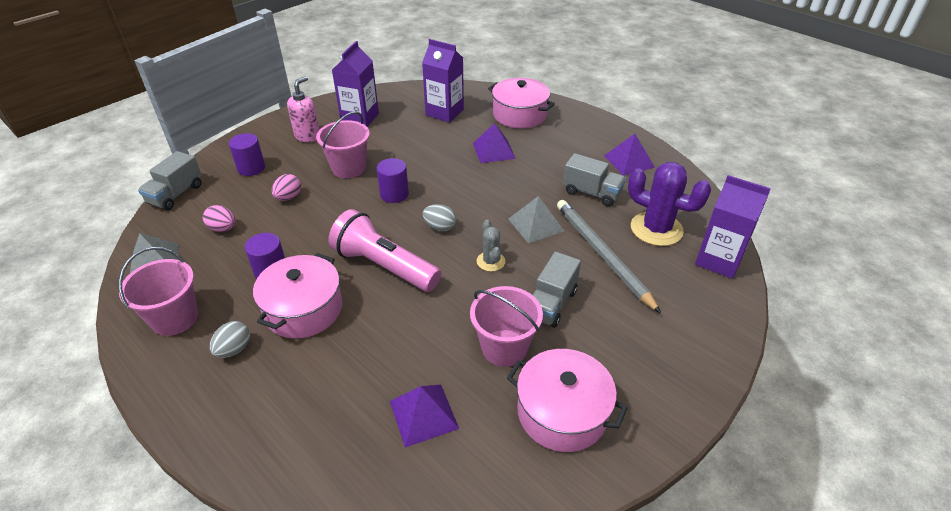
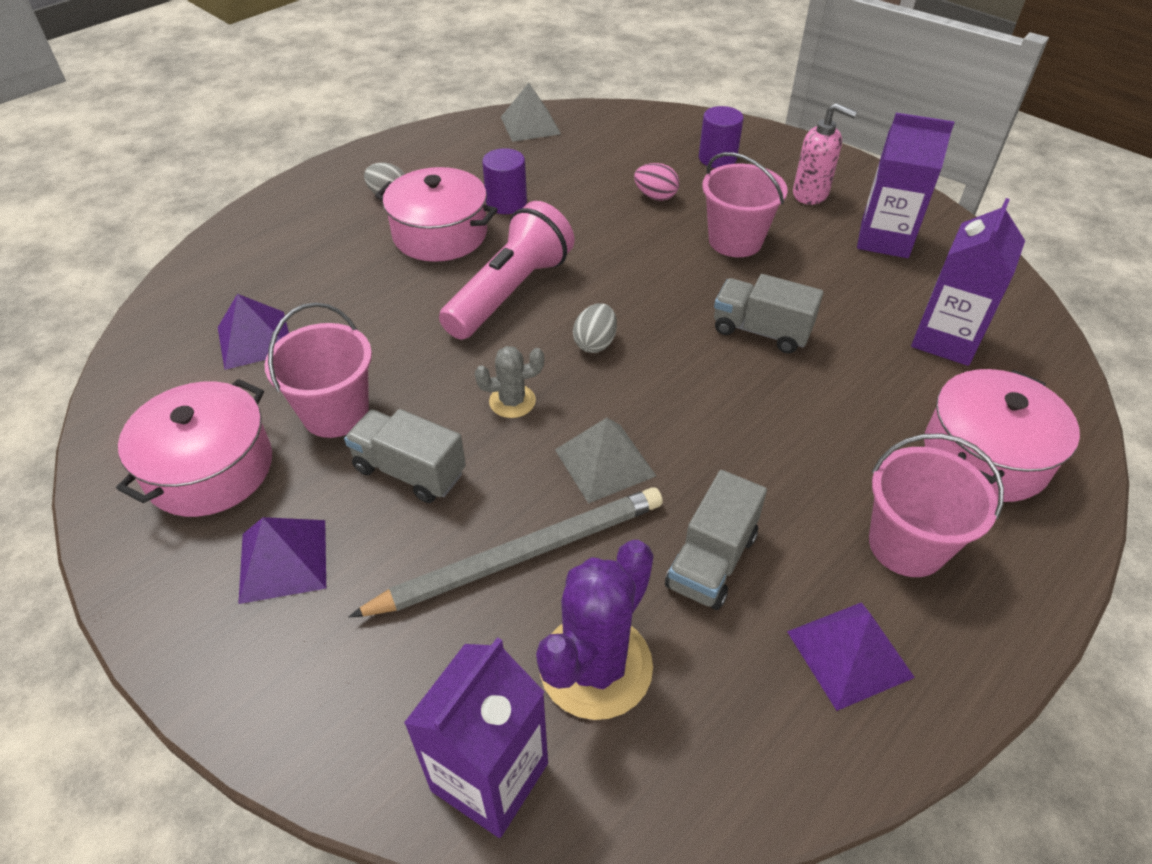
camera: 90 degrees right, 5 degrees up
(175, 318) = (441, 153): pink bucket -> pink bucket (906, 545)
(176, 194) = (652, 115): grey truck -> grey truck (761, 331)
(223, 228) = (588, 158): pink egg -> none
(394, 194) = (674, 291): purple cylinder -> none
(493, 150) = (829, 410): purple pyramid -> purple pyramid (283, 560)

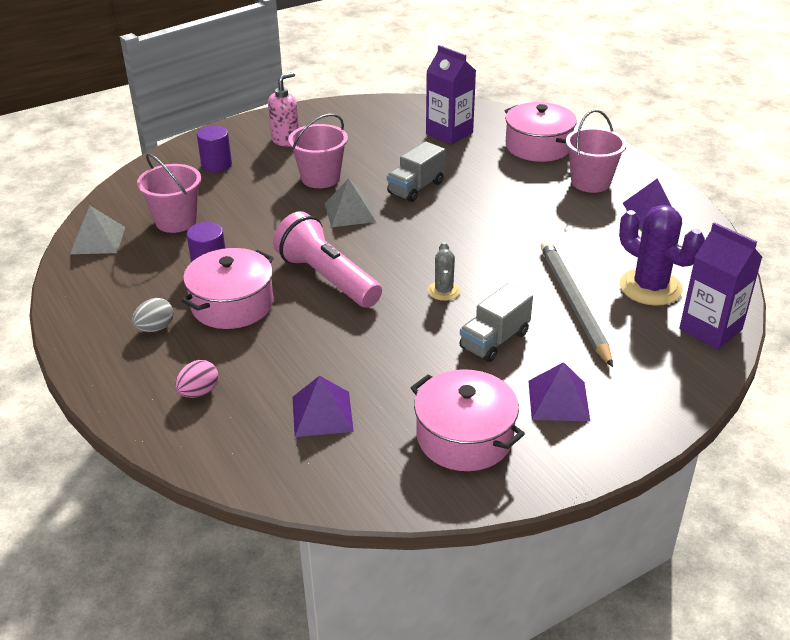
camera: 75 degrees left, 10 degrees down
(335, 413) = (427, 371): pink bucket -> pink bucket (176, 221)
(595, 343) = (400, 250): grey egg -> none
(605, 462) = (509, 263): grey pyramid -> grey pyramid (349, 212)
(655, 196) = (247, 199): pink egg -> pink egg (198, 392)
(711, 561) = (589, 240): grey truck -> none
(884, 239) = (349, 128): purple carton -> none

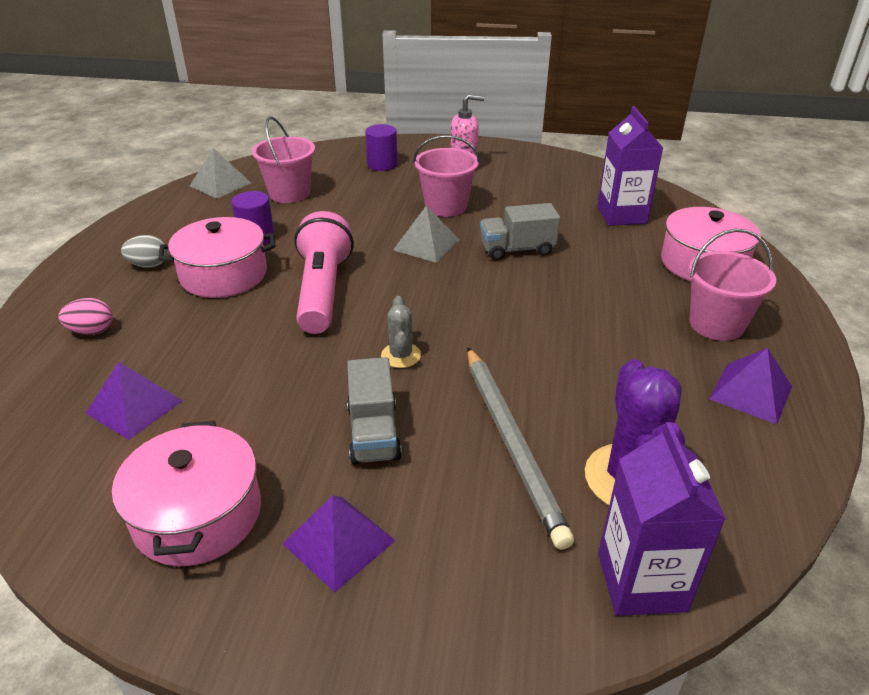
camera: 40 degrees right, 0 degrees up
(444, 291) = (401, 355): grey cactus -> grey cactus turned 45 degrees counterclockwise
(494, 340) = (374, 433): grey truck -> grey truck turned 90 degrees counterclockwise
(573, 303) = (512, 443): grey pencil -> grey pencil turned 135 degrees clockwise

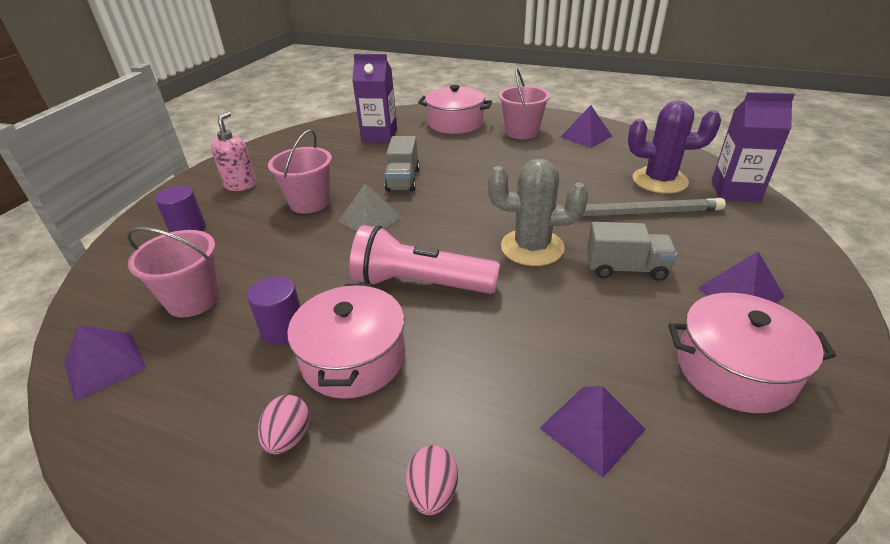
camera: 75 degrees left, 0 degrees up
(149, 265) = (288, 437): grey egg -> pink egg
(220, 184) = (104, 365): grey pyramid -> purple pyramid
(401, 355) = (532, 247): grey cactus -> grey cactus, size x1.89

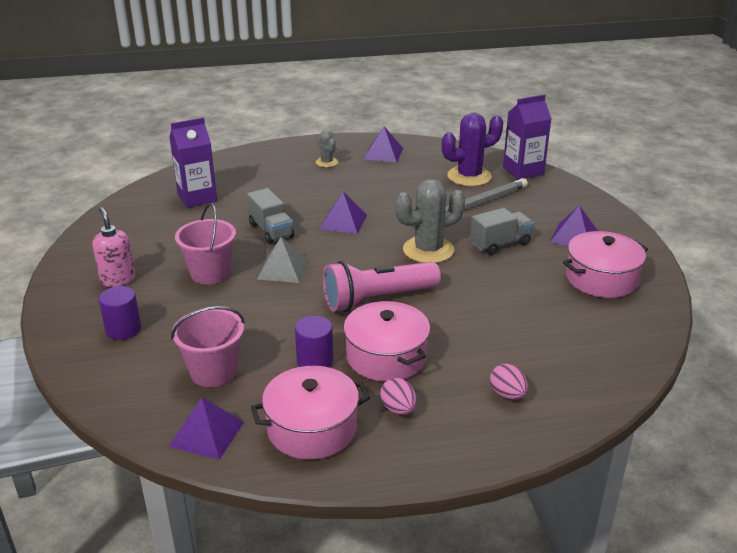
camera: 35 degrees left, 5 degrees down
(455, 123) = (257, 168): pink pot -> pink pot (312, 428)
(521, 132) = (326, 162): pink bucket -> grey cactus
(592, 428) = (557, 334): purple pyramid -> purple pyramid (343, 222)

